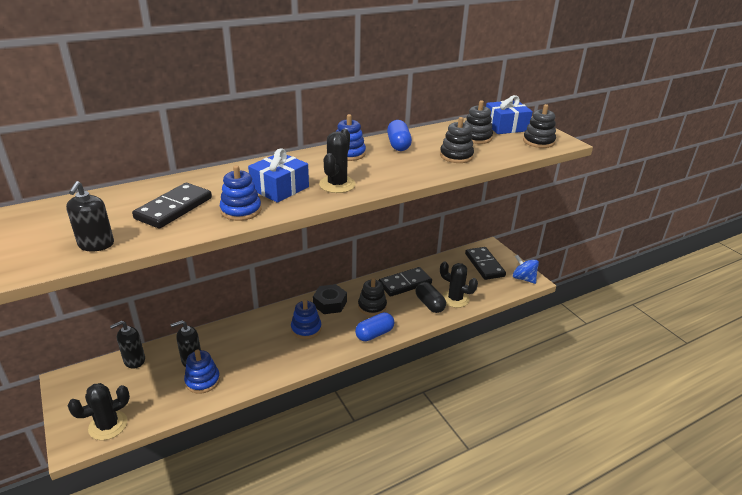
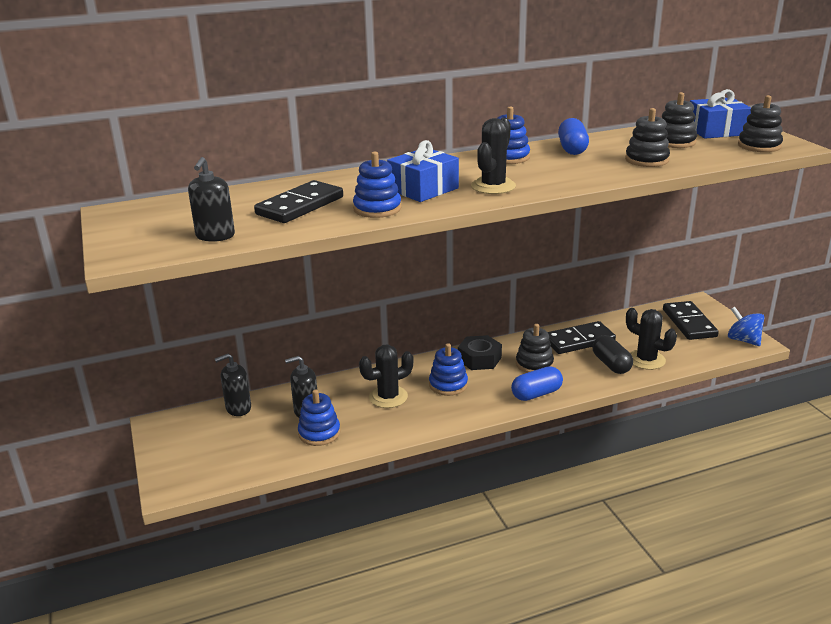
camera: 10 degrees right, 5 degrees down
(108, 425) = (208, 472): black cactus -> black cactus (388, 397)

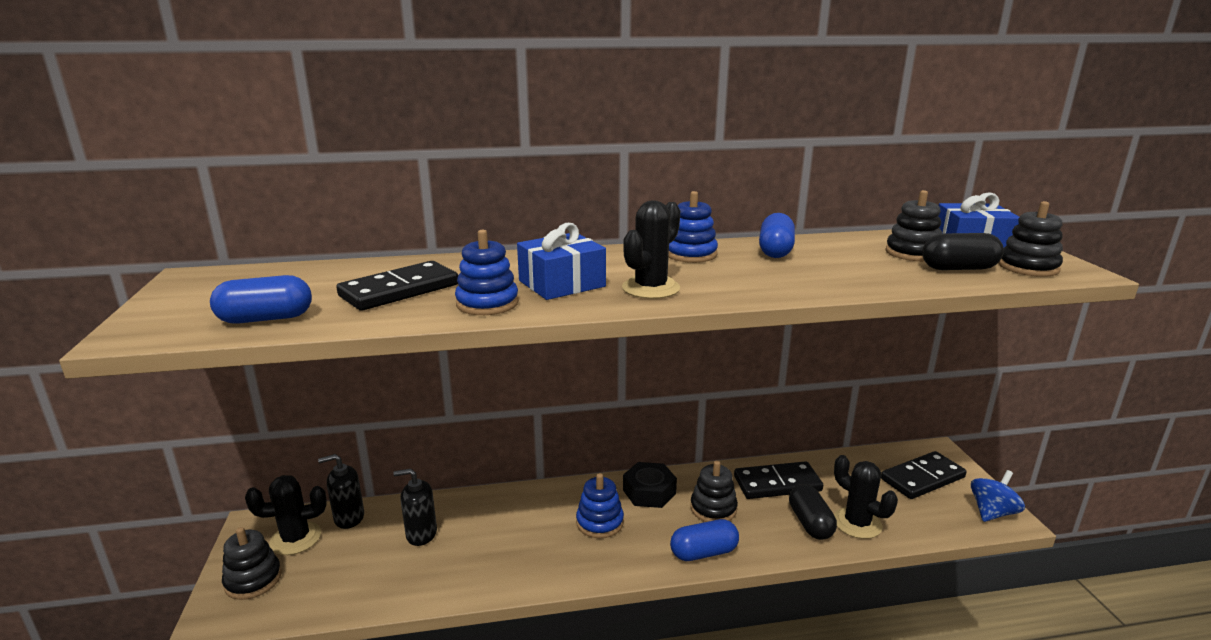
camera: 10 degrees right, 5 degrees down
(215, 236) = (266, 319): black soap dispenser -> blue capsule
(319, 433) = (422, 567): blue stacking toy -> none
(388, 397) = (523, 529): black cactus -> black cactus (295, 538)
(646, 160) = (867, 272): black stacking toy -> black stacking toy (253, 580)
(689, 323) = (922, 478): black domino -> black domino turned 60 degrees clockwise
(711, 151) = (958, 268): none -> black capsule
(743, 340) = (992, 512): blue spinning top -> blue spinning top turned 75 degrees clockwise

